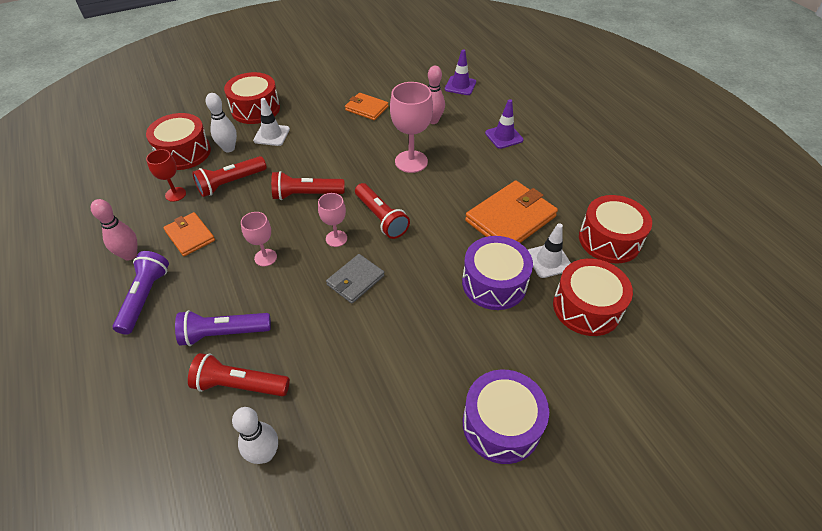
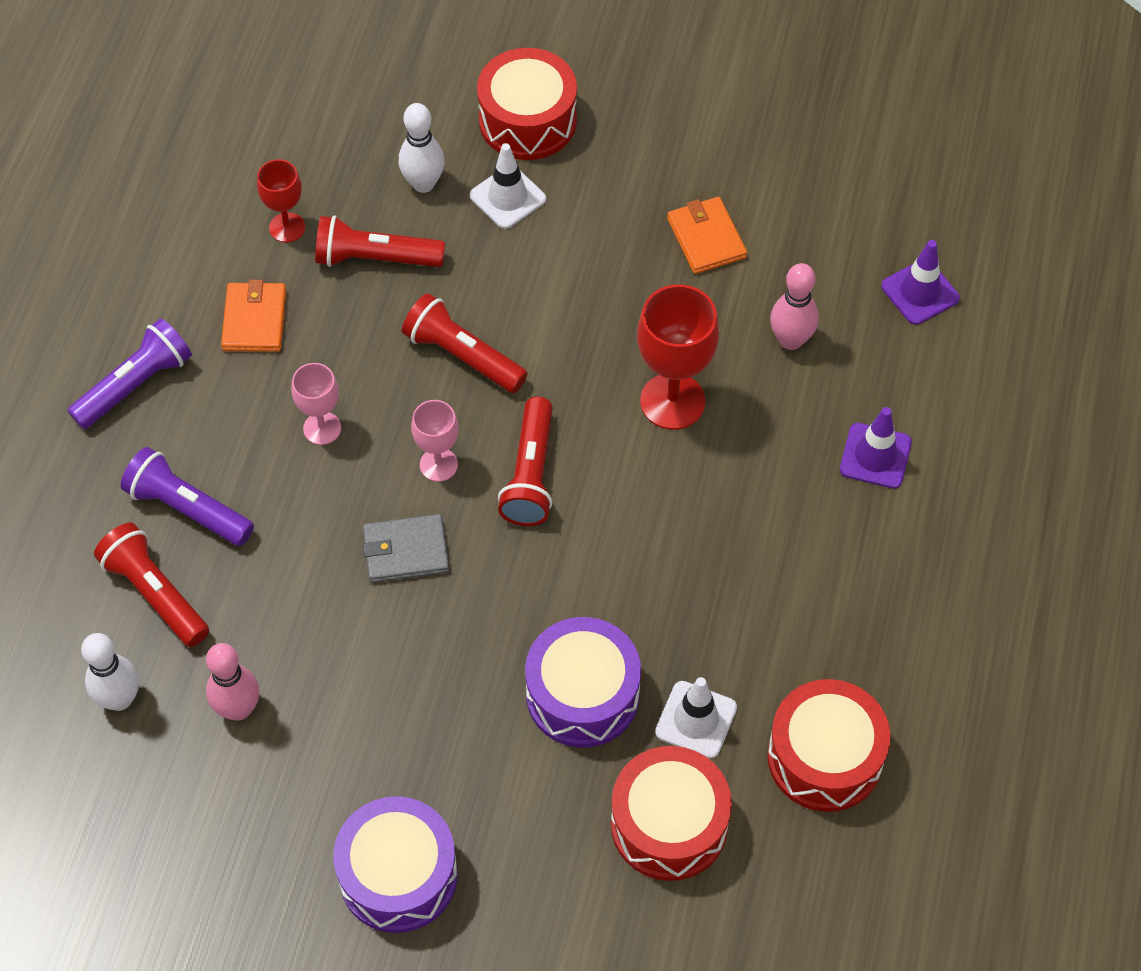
camera: 40 degrees right, 10 degrees up
(130, 255) = (161, 299): pink bowling pin -> pink bowling pin (238, 708)
(184, 152) = (354, 148): red drum -> none
(411, 161) = (672, 401): pink goblet -> red goblet
(510, 218) = (716, 613): orange wallet -> none

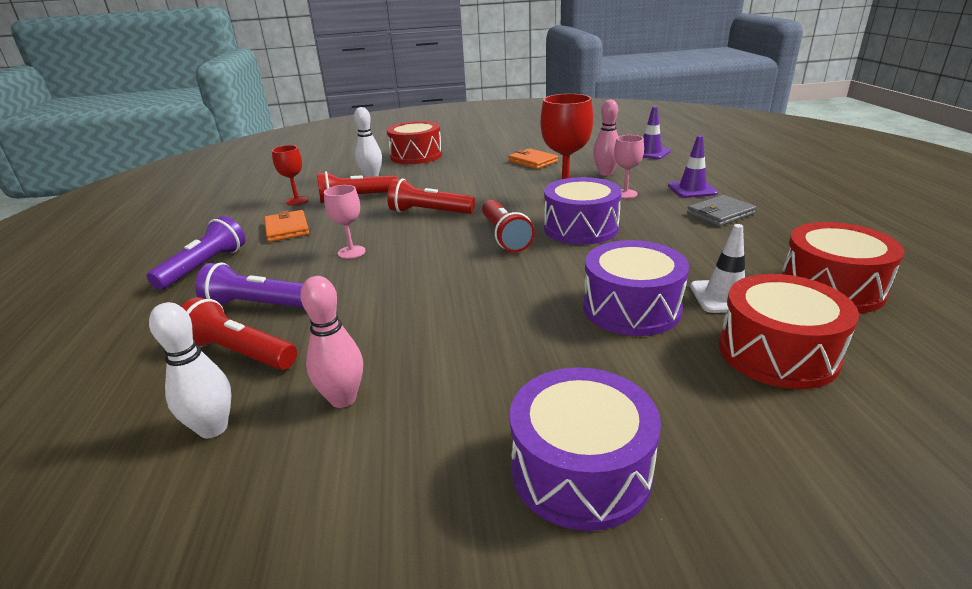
camera: 20 degrees left, 30 degrees down
(405, 551) = (443, 282): grey wallet -> grey wallet (720, 214)
(438, 464) = (441, 246): pink goblet -> pink goblet (625, 194)
(507, 197) = (420, 172): white traffic cone -> none
(640, 497) = (581, 228): none -> purple drum

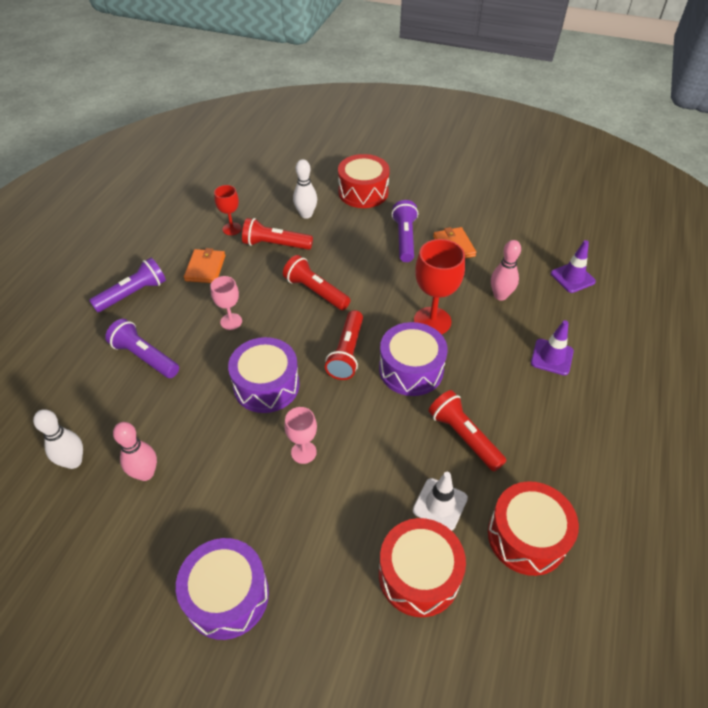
camera: 25 degrees right, 20 degrees up
(239, 353) = (113, 401): red flashlight -> red flashlight (464, 436)
(483, 167) = (404, 238): none -> purple flashlight
(625, 194) = (488, 337): pink goblet -> pink goblet (303, 452)
(631, 308) = (366, 482): purple drum -> purple drum (266, 385)
(720, 214) = (539, 404): grey wallet -> none

